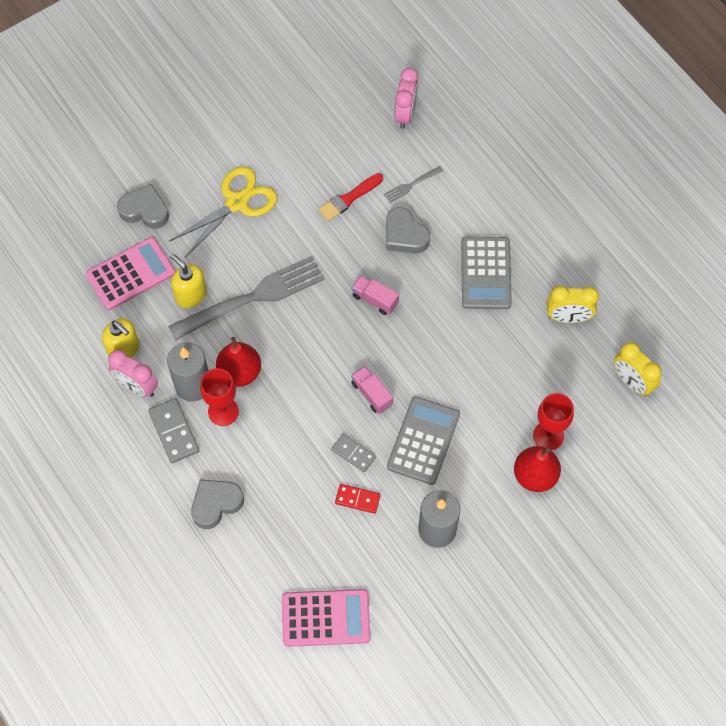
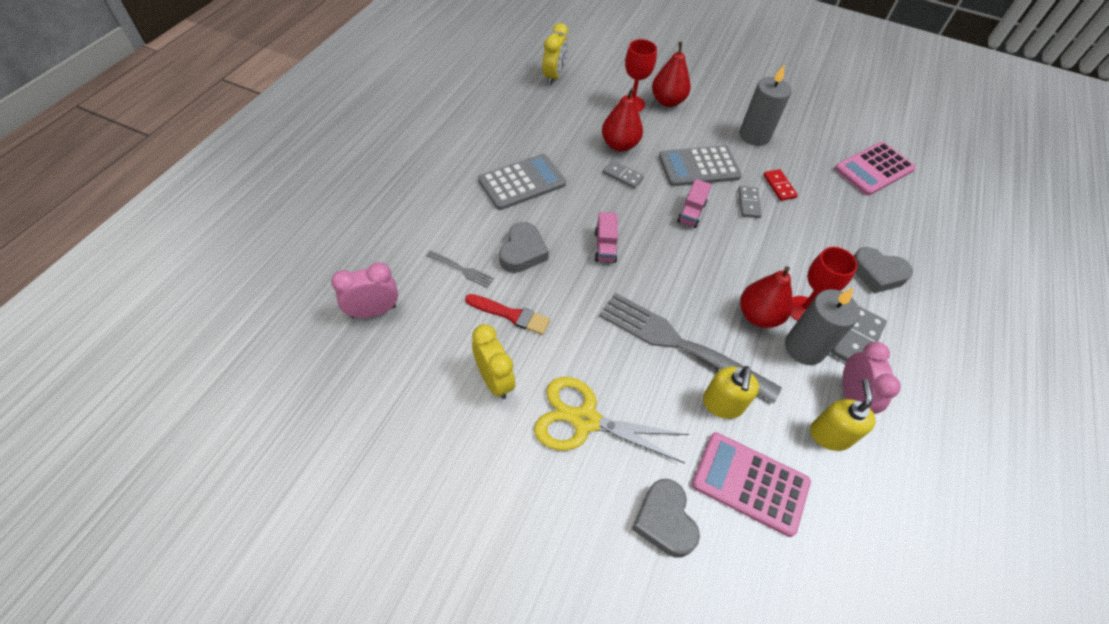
camera: 125 degrees left, 10 degrees down
(325, 618) = (874, 169): pink calculator -> pink calculator turned 90 degrees counterclockwise
(449, 363) = (622, 176): none -> grey domino
(492, 385) = (619, 145): none -> red pear
(568, 317) = (526, 122): yellow clock -> yellow clock (494, 380)

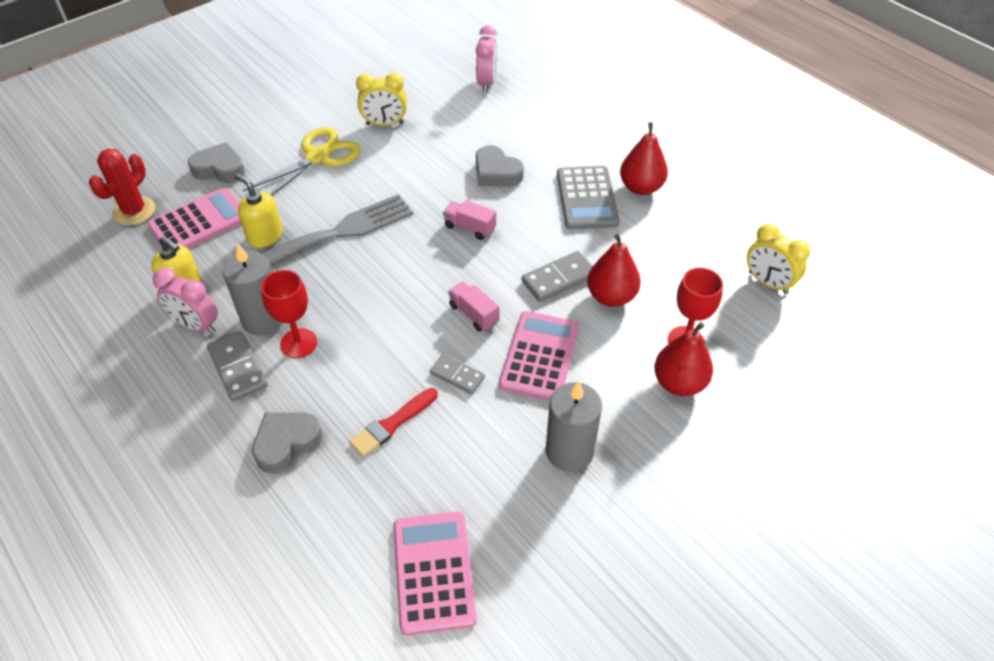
camera: 120 degrees right, 5 degrees down
(462, 270) = (499, 133): grey fork -> none
(511, 315) = (435, 147): red brush -> red brush (392, 424)
(622, 176) = (559, 279): grey domino -> grey domino, size x1.50
(699, 167) = (540, 356): grey calculator -> pink calculator
(758, 316) = (319, 303): red pear -> red pear (641, 187)
(779, 186) = (466, 424): red domino -> none
(786, 574) = (134, 211): none -> red cactus

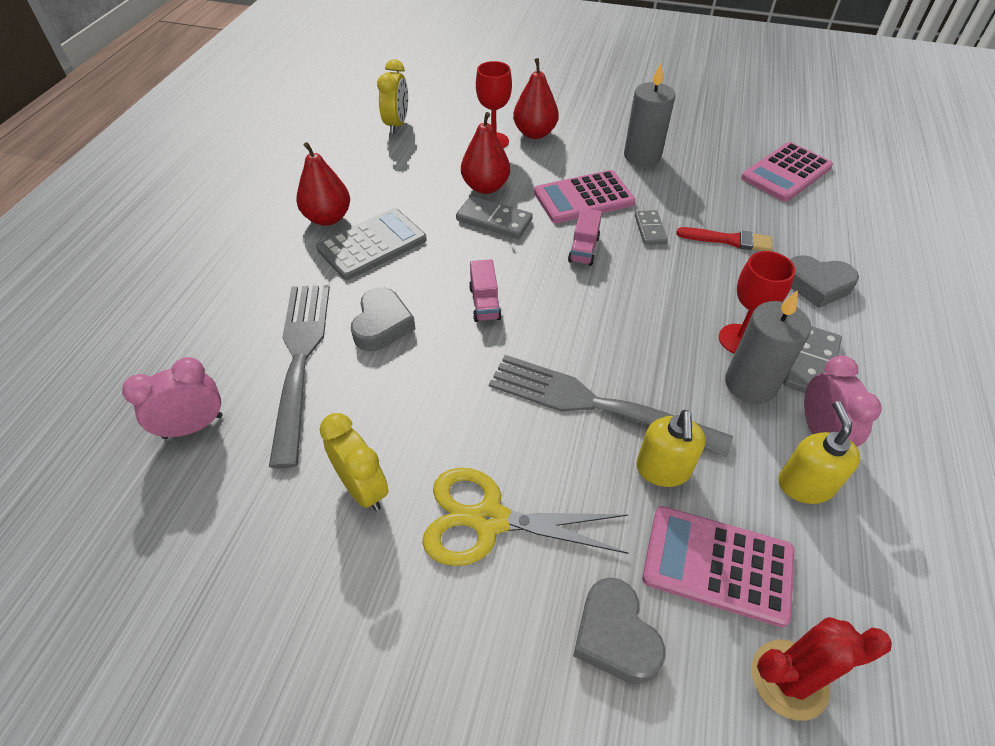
camera: 125 degrees left, 0 degrees up
(499, 130) = (300, 360): none -> grey fork

